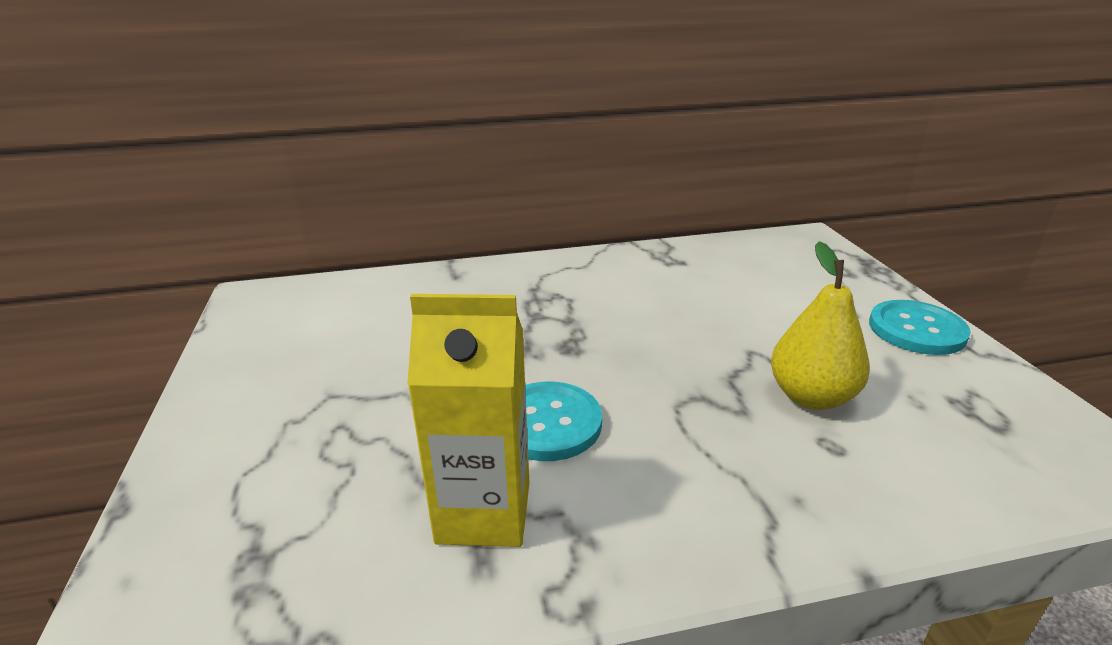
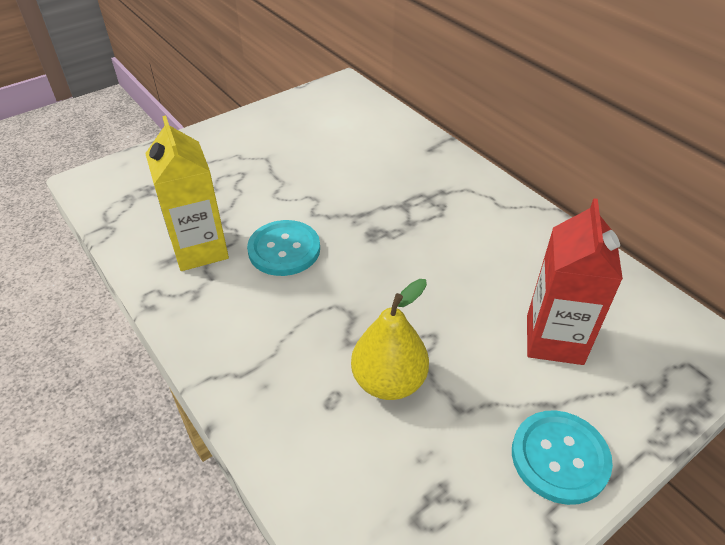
camera: 65 degrees right, 15 degrees up
(778, 293) = (554, 339): none -> red carton

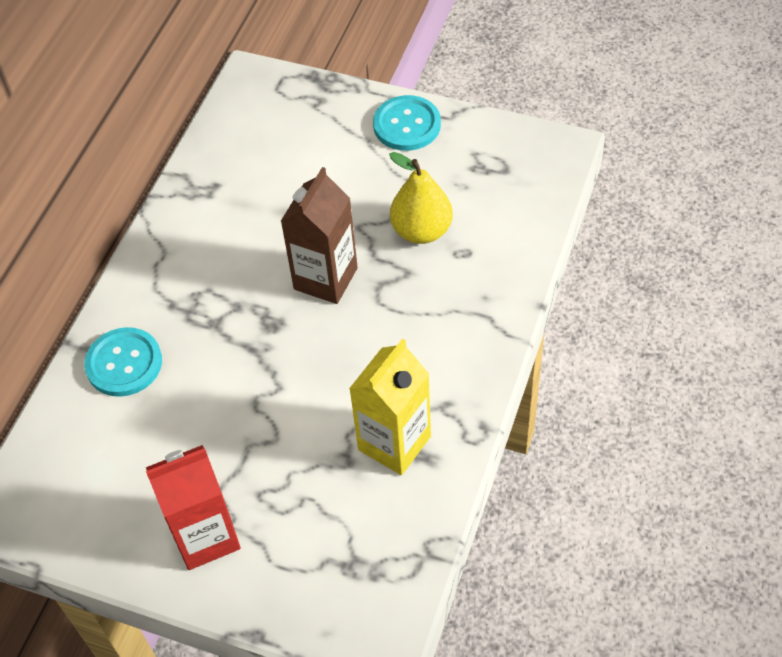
camera: 120 degrees left, 10 degrees up
(284, 249) = (344, 377): turquoise button -> turquoise button (124, 363)
(391, 283) = (325, 278): none -> brown carton
(554, 339) = (308, 160): red carton -> red carton (206, 536)

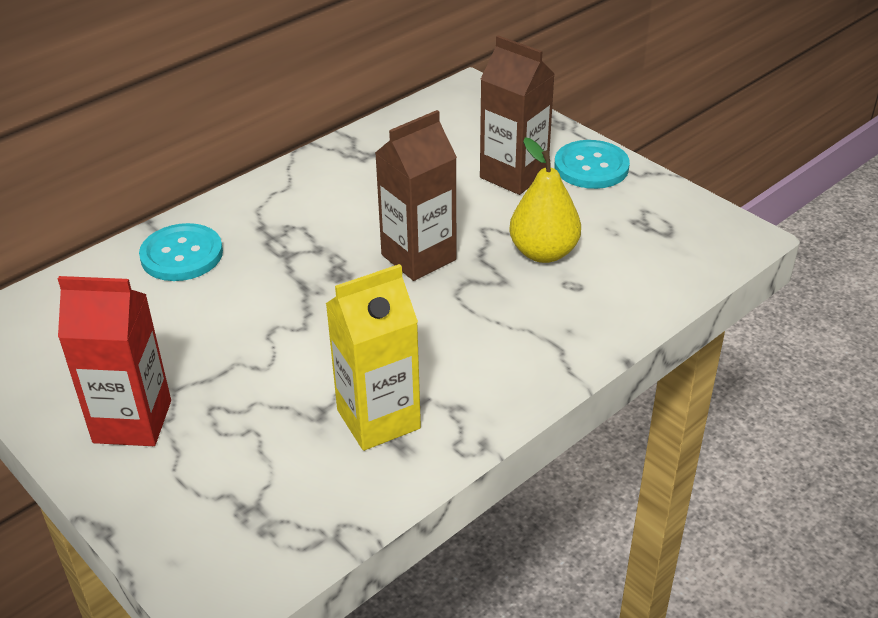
camera: 25 degrees right, 15 degrees down
(349, 160) = (514, 175): none -> brown carton

